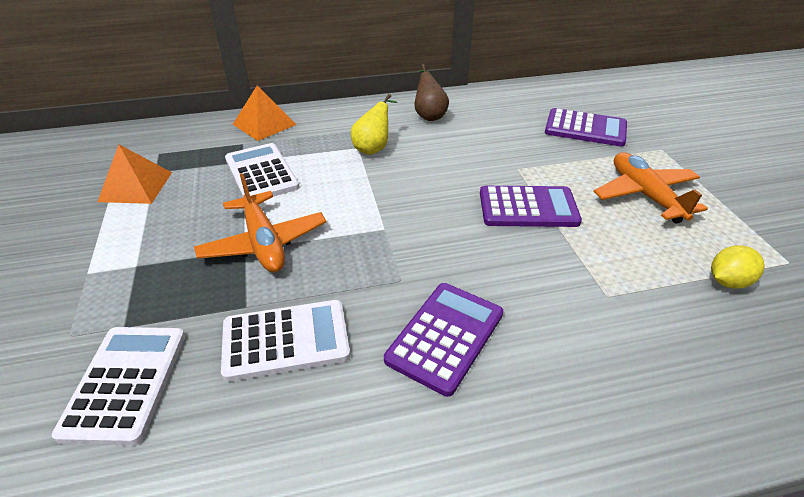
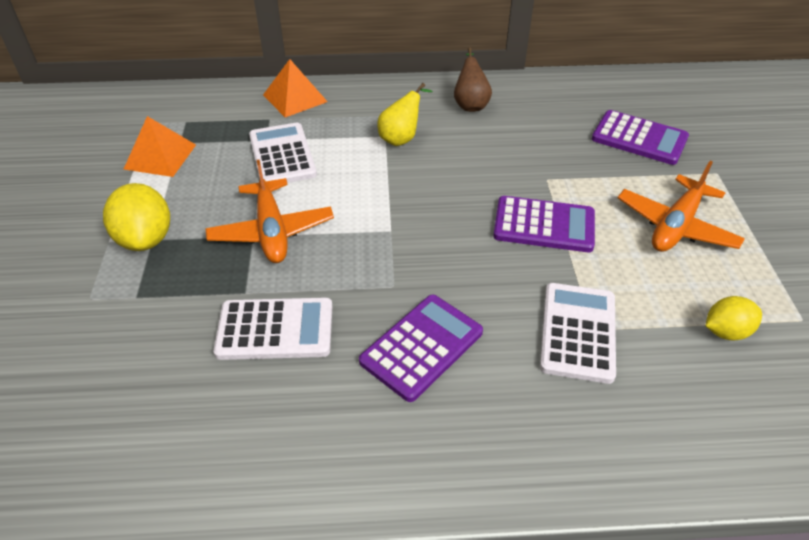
camera: 10 degrees right, 5 degrees up
(125, 383) = (132, 348): white calculator -> white calculator (577, 332)
(129, 266) = (146, 239): none -> yellow lemon
(645, 195) = (676, 226): orange plane -> orange plane turned 135 degrees counterclockwise

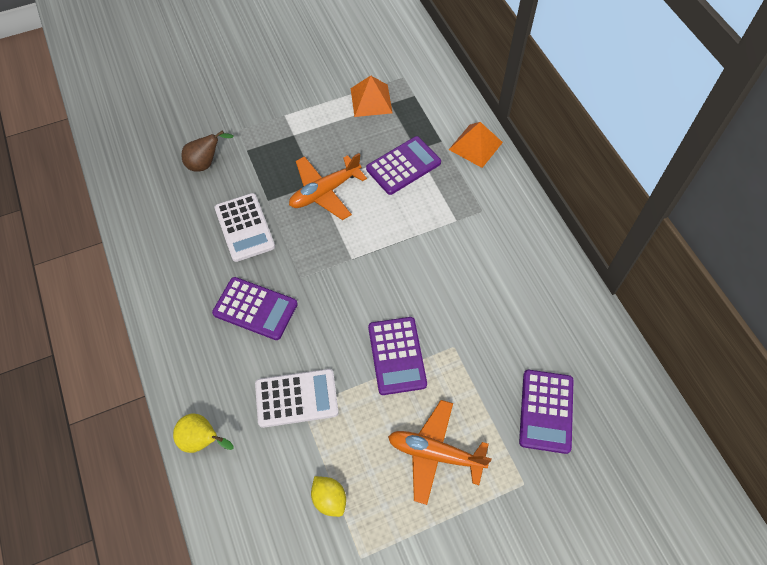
camera: 70 degrees right, 15 degrees up
(146, 239) = (293, 131): yellow lemon -> none
(282, 155) = (403, 166): white calculator -> purple calculator
(401, 138) = (458, 232): yellow pear -> yellow pear (202, 440)
(470, 104) = (530, 267): brown pear -> brown pear (205, 163)

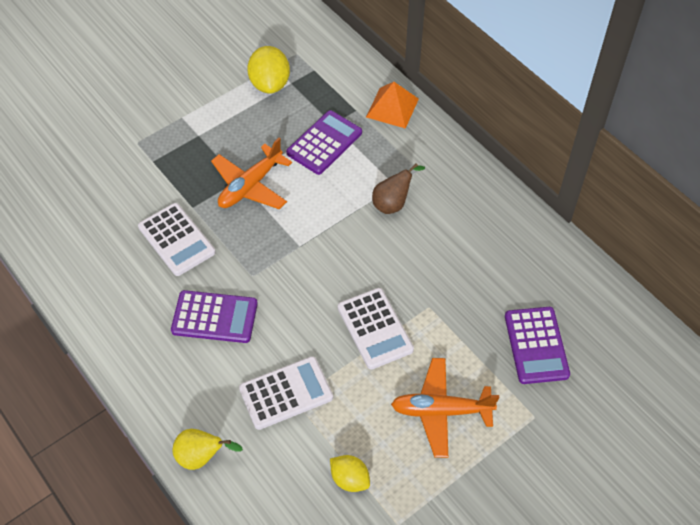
camera: 15 degrees left, 5 degrees down
(205, 163) = (112, 184): brown pear -> brown pear (393, 203)
(371, 100) = (270, 84): orange pyramid -> yellow lemon
(397, 355) = (375, 328): purple calculator -> white calculator

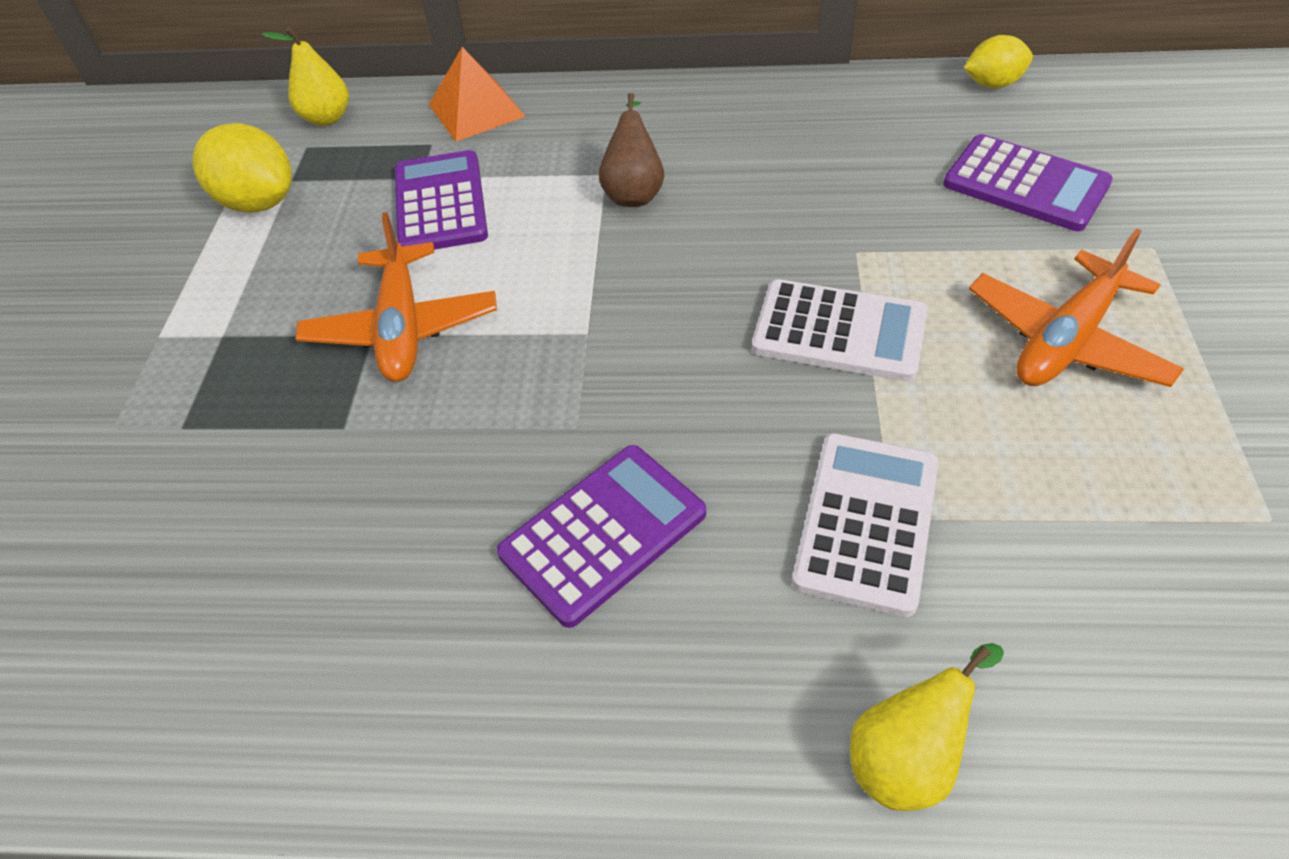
camera: 45 degrees left, 5 degrees down
(176, 239) = (378, 491): white calculator -> none
(337, 61) = (327, 118): none -> yellow pear
(349, 479) = (1127, 534): yellow lemon -> yellow lemon (992, 84)

